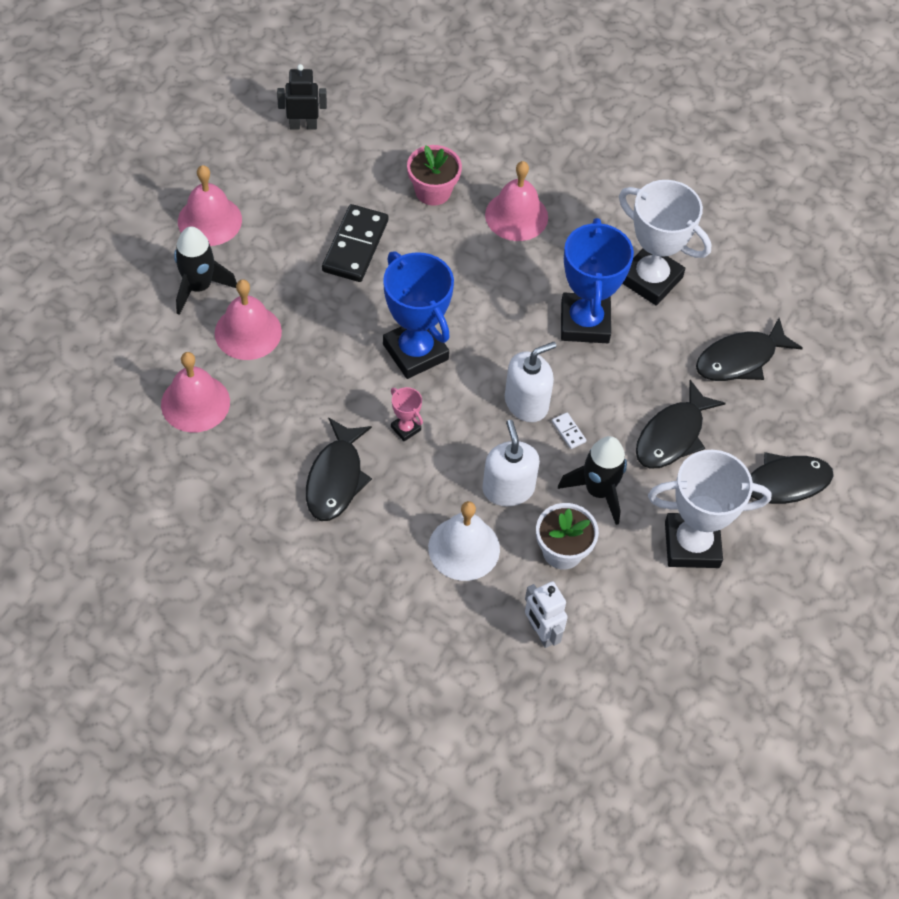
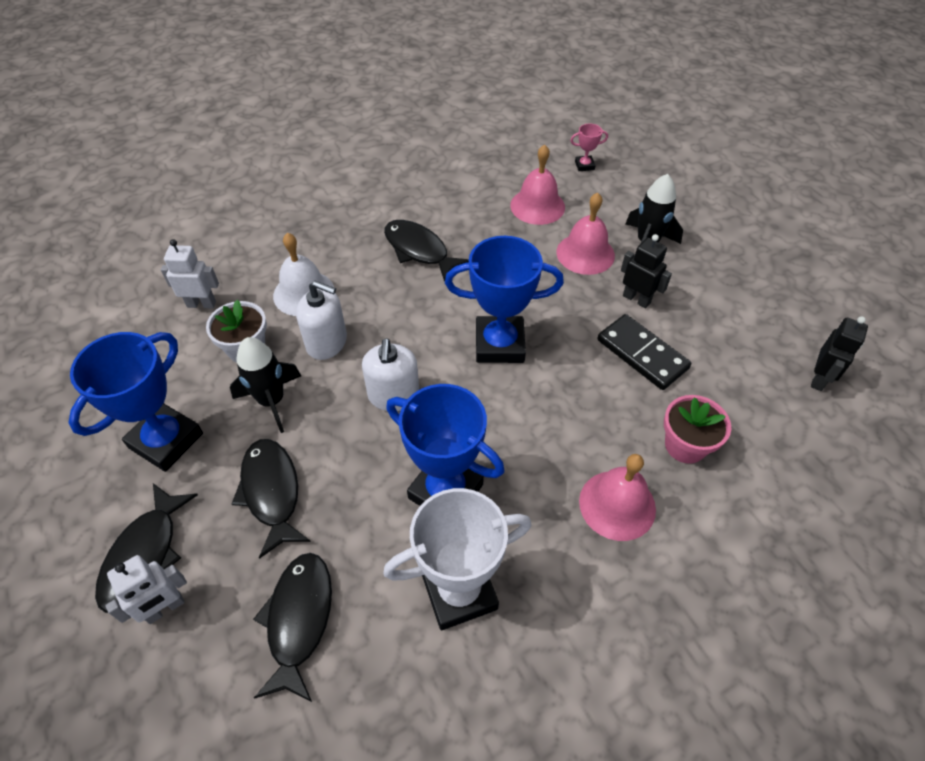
camera: 125 degrees right, 5 degrees down
(209, 220) = (718, 272): pink bell -> none
(288, 270) = (636, 299): none -> black robot
(405, 428) = (430, 305): pink trophy -> pink trophy (584, 165)
(568, 432) = (342, 411): white domino -> none
(692, 544) = (166, 440): white trophy -> blue trophy
(798, 443) = (165, 608): none -> white robot

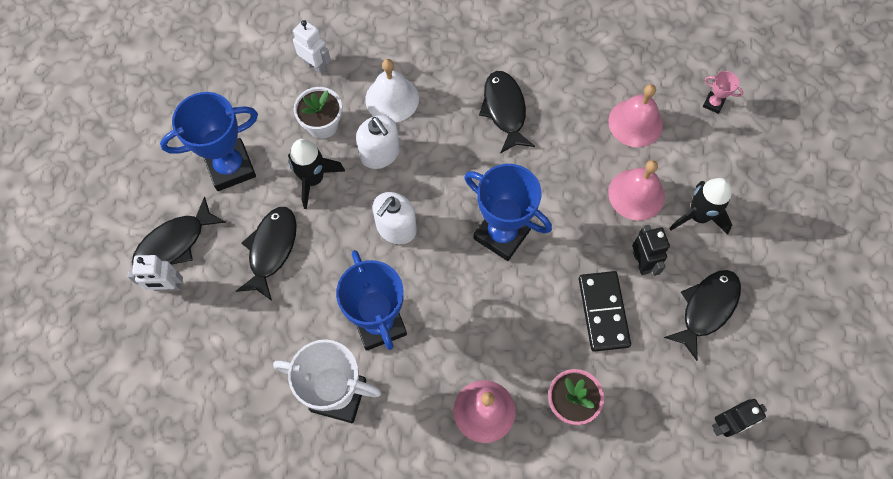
camera: 35 degrees right, 15 degrees up
(299, 619) = (235, 346): black fish -> black fish (706, 308)

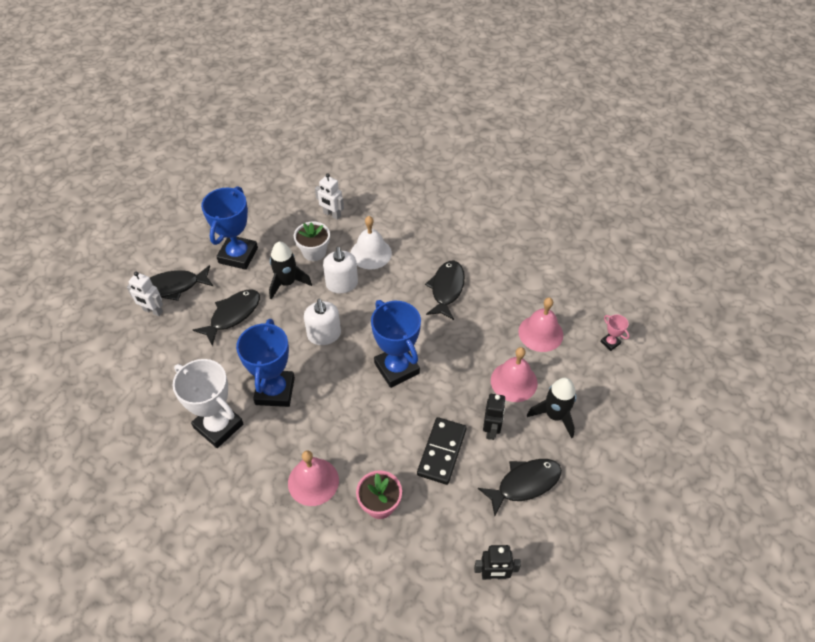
camera: 25 degrees right, 15 degrees down
(230, 167) = (238, 255): blue trophy -> blue trophy turned 75 degrees counterclockwise
(315, 65) = (332, 215): white robot -> white robot turned 150 degrees clockwise
(396, 228) = (324, 335): white soap dispenser -> white soap dispenser turned 75 degrees counterclockwise

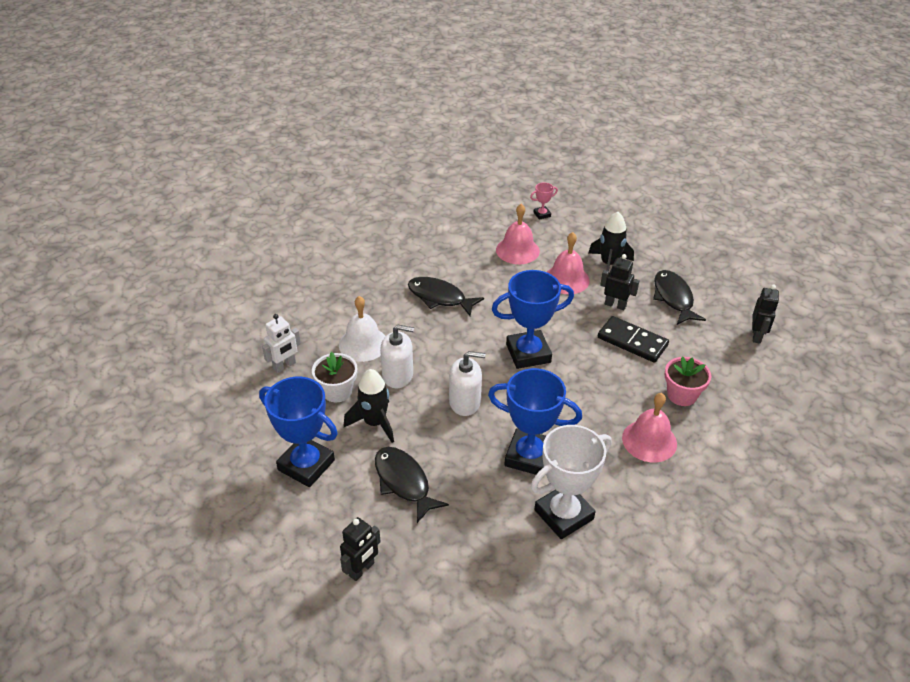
camera: 75 degrees left, 10 degrees down
(153, 311) = (362, 569): white robot -> black robot
(174, 287) = (329, 541): black fish -> none

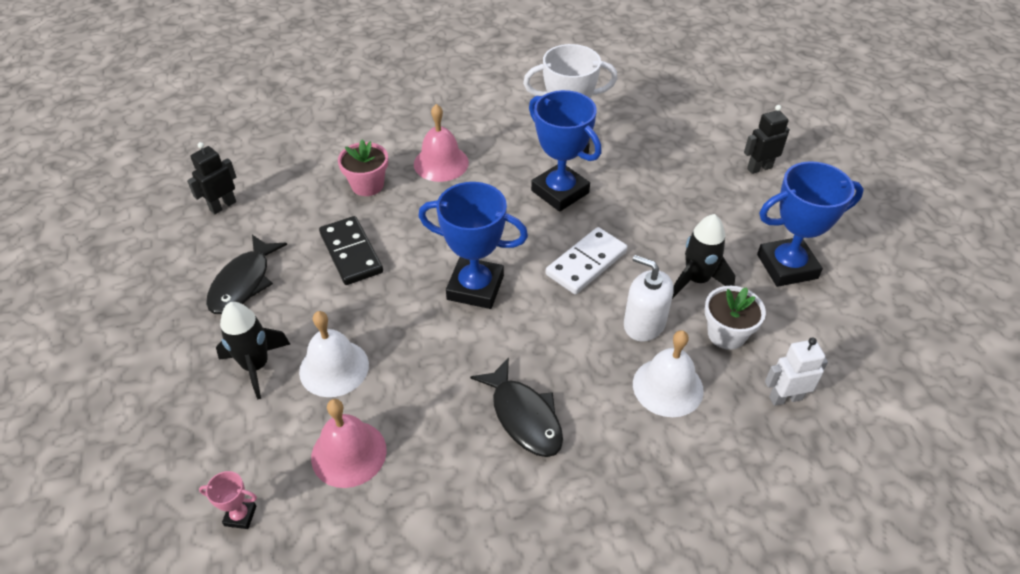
camera: 150 degrees left, 5 degrees up
(306, 465) = (787, 266): blue trophy -> blue trophy turned 75 degrees counterclockwise
(403, 482) = (692, 215): black fish -> none
(465, 402) = (586, 263): white soap dispenser -> white domino
(566, 279) = (334, 368): pink bell -> white bell
(615, 305) = (318, 303): black robot -> none

